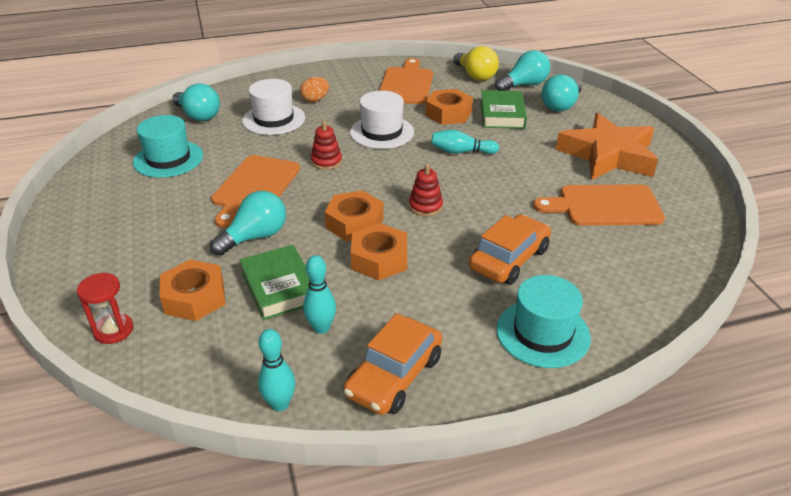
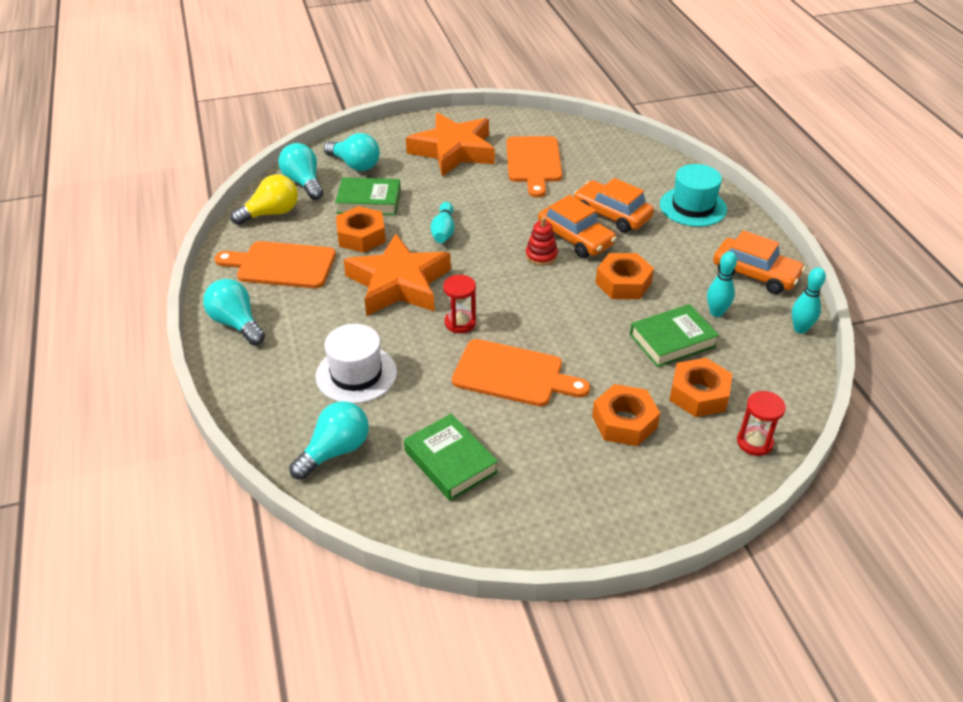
camera: 90 degrees left, 5 degrees up
(168, 159) = (450, 461): turquoise hat -> green book
(255, 237) = (602, 364): turquoise light bulb -> turquoise light bulb (236, 323)
(315, 100) = (308, 340): orange egg -> none
(326, 161) = (460, 323): red stacking toy -> red hourglass
(354, 223) = (572, 299): orange nut -> orange nut (624, 422)
(382, 132) = (398, 283): white hat -> orange star
(458, 230) = (575, 238): none -> orange car

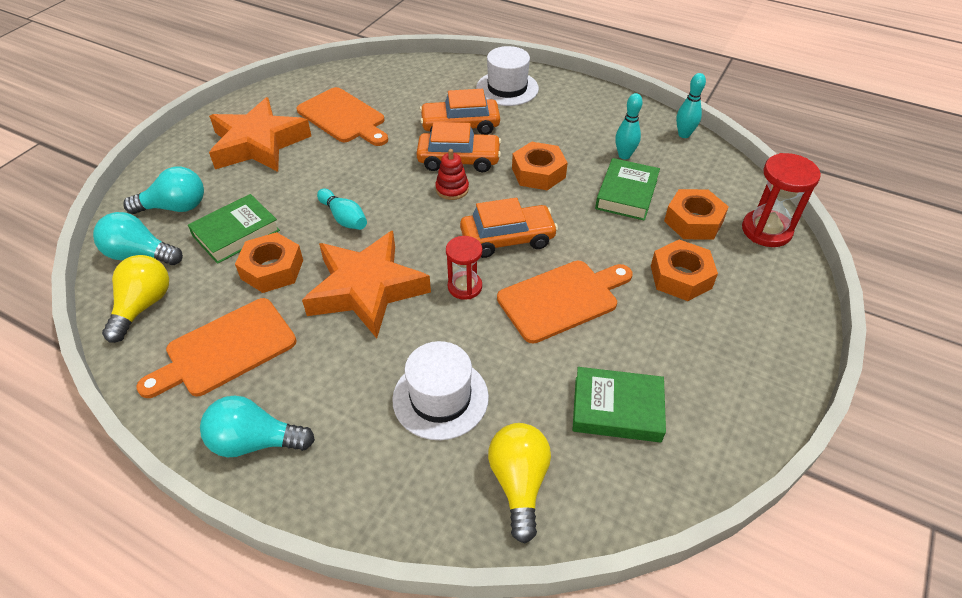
camera: 45 degrees left, 5 degrees up
(335, 451) = (519, 483): turquoise light bulb -> yellow light bulb
(693, 207) = (507, 88): turquoise hat -> white hat
(754, 442) = (766, 230): red hourglass -> red hourglass, size x1.52
(755, 274) = (610, 113): orange car -> orange car (507, 239)

